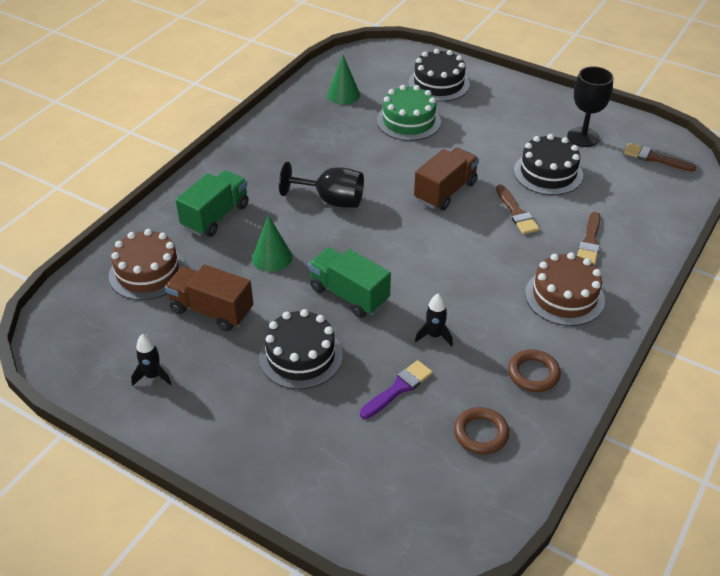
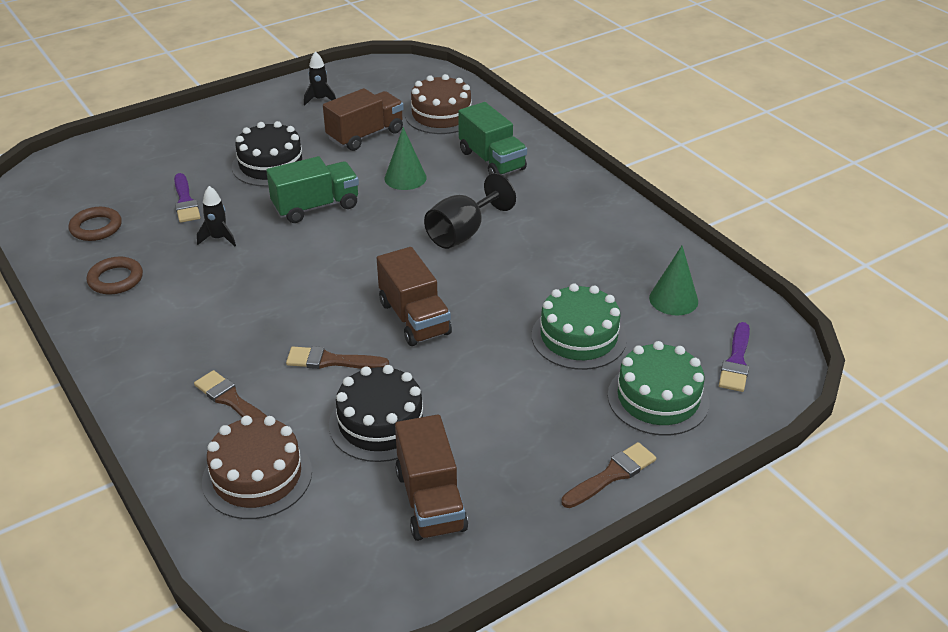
camera: 115 degrees right, 5 degrees down
(385, 65) = (736, 361): none -> purple brush
(438, 84) = (658, 398): black cake -> green cake
(564, 296) = (177, 341): brown cake -> brown cake (257, 476)
(583, 137) = (430, 500): black goblet -> brown truck
(654, 158) = (324, 561): brown brush -> brown brush (612, 475)

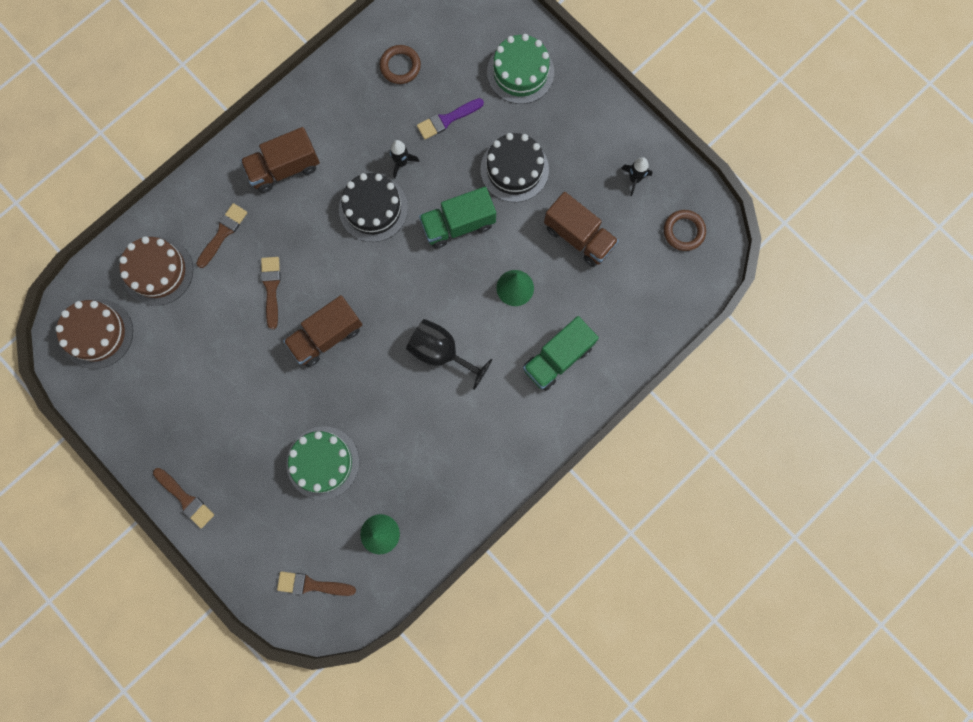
camera: 80 degrees right, 40 degrees up
(116, 279) = (339, 107): brown ring -> brown ring (683, 231)
(316, 206) = (458, 224): green truck -> green truck turned 105 degrees clockwise
(380, 423) = (214, 337): black cake -> black cake (373, 208)
(430, 500) = (150, 384): brown truck -> brown truck (284, 168)
(441, 115) = (629, 297): brown cake -> brown cake (97, 333)
(658, 398) = (263, 527): green cake -> green cake (520, 72)
(736, 361) = (311, 585): purple brush -> brown brush

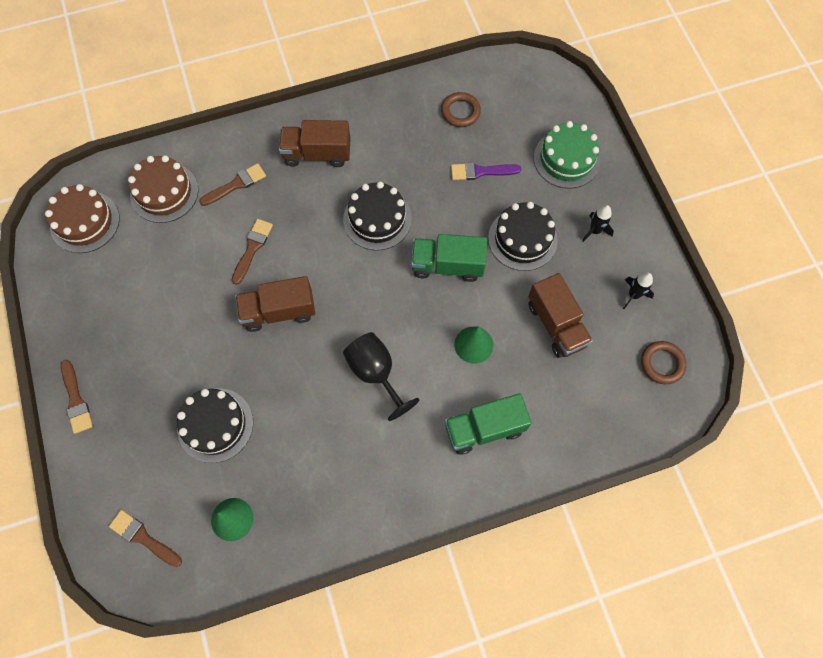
camera: 25 degrees right, 10 degrees down
(323, 462) = (215, 425): green cake -> black cake
(401, 163) = (422, 191): black rocket -> black rocket (595, 231)

